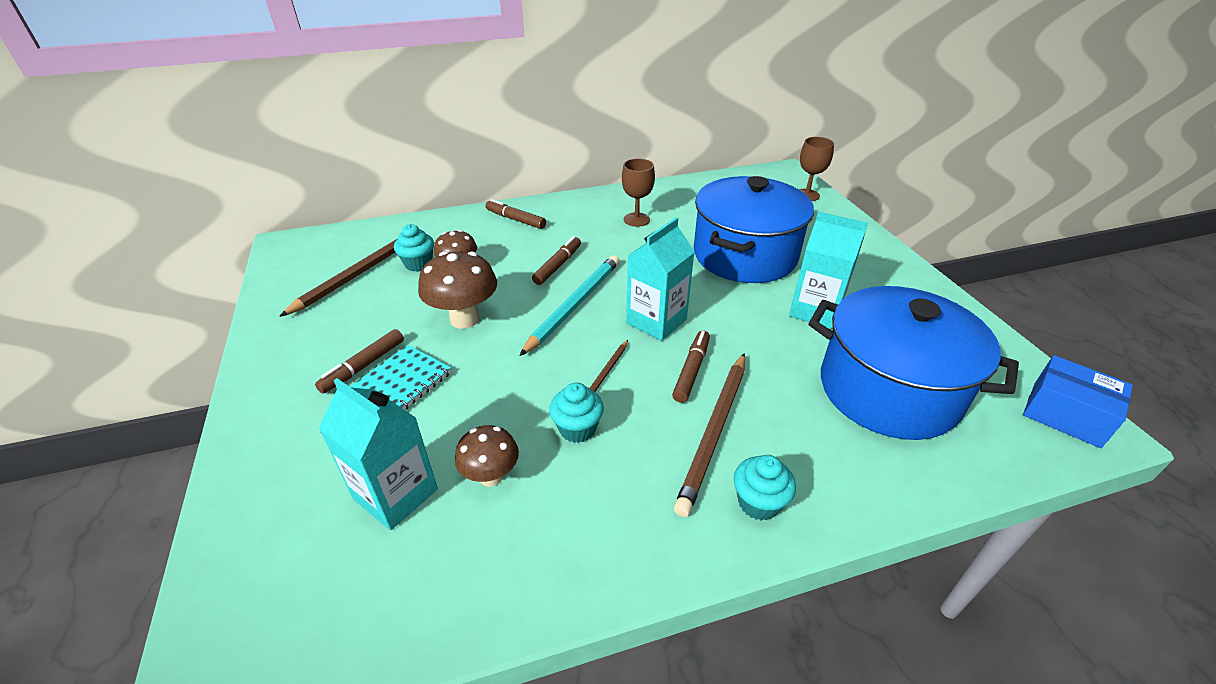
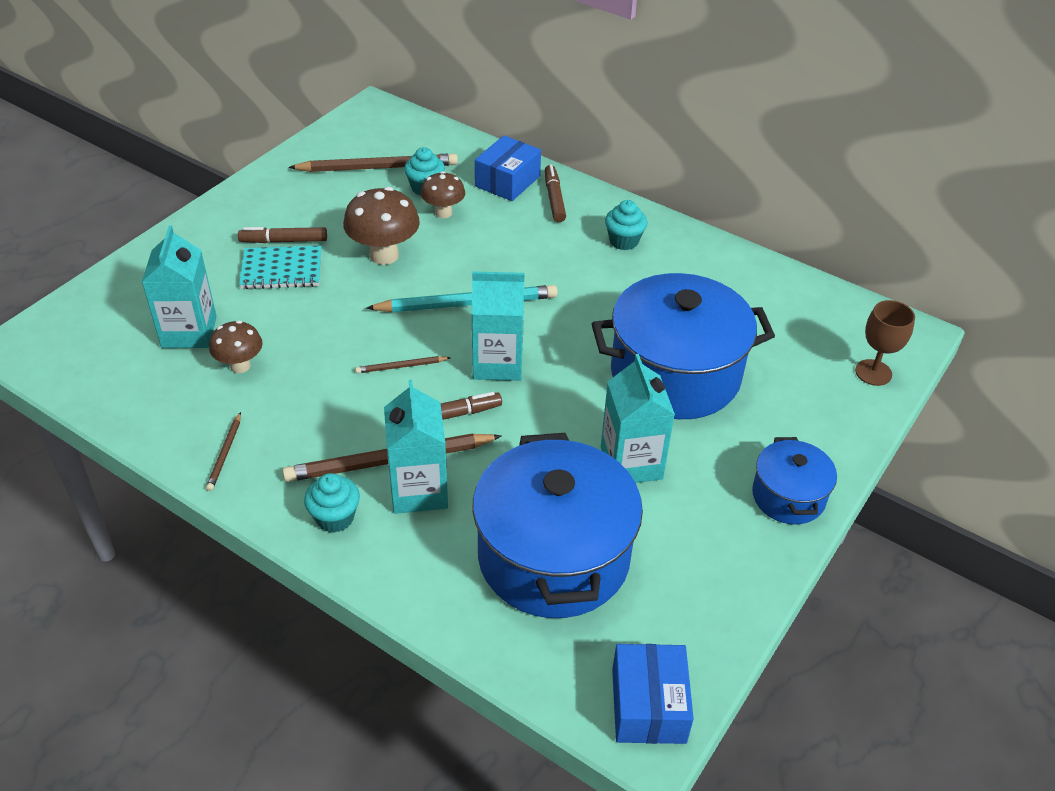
camera: 50 degrees right, 5 degrees up
(469, 228) = (507, 181): none -> blue box
(558, 265) = (512, 263): brown marker -> none
(577, 429) = (322, 383): turquoise cupcake -> turquoise cupcake (624, 241)
(603, 549) = (225, 453): none -> brown pencil
(636, 219) = (650, 271): brown goblet -> none
(764, 430) = (418, 490): none -> turquoise carton
(891, 267) = (788, 496): none -> blue pot

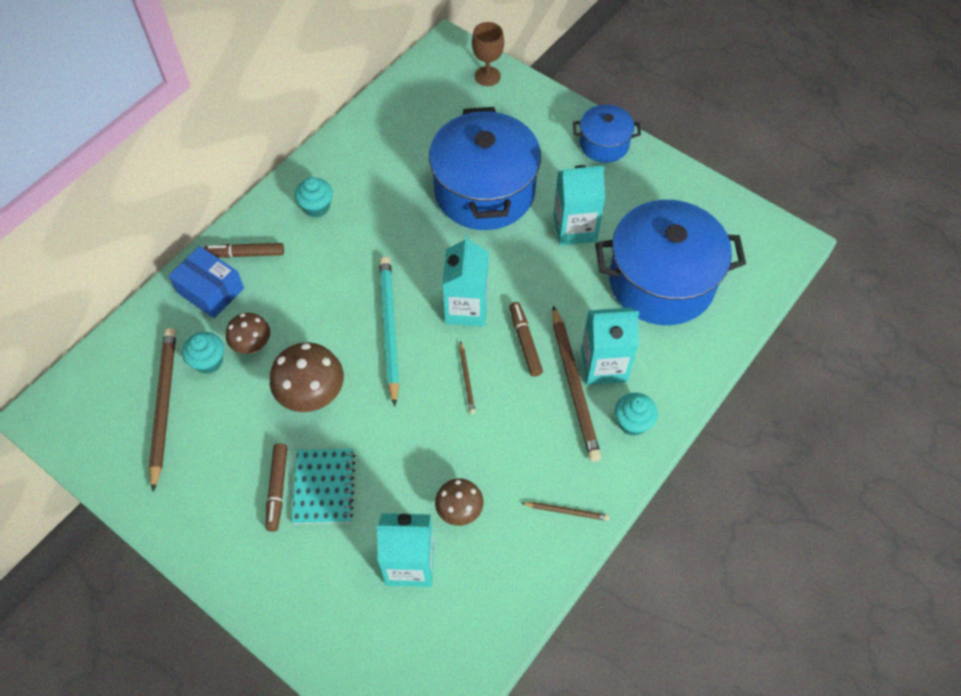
camera: 85 degrees left, 15 degrees up
(648, 705) = (771, 240): blue box -> none

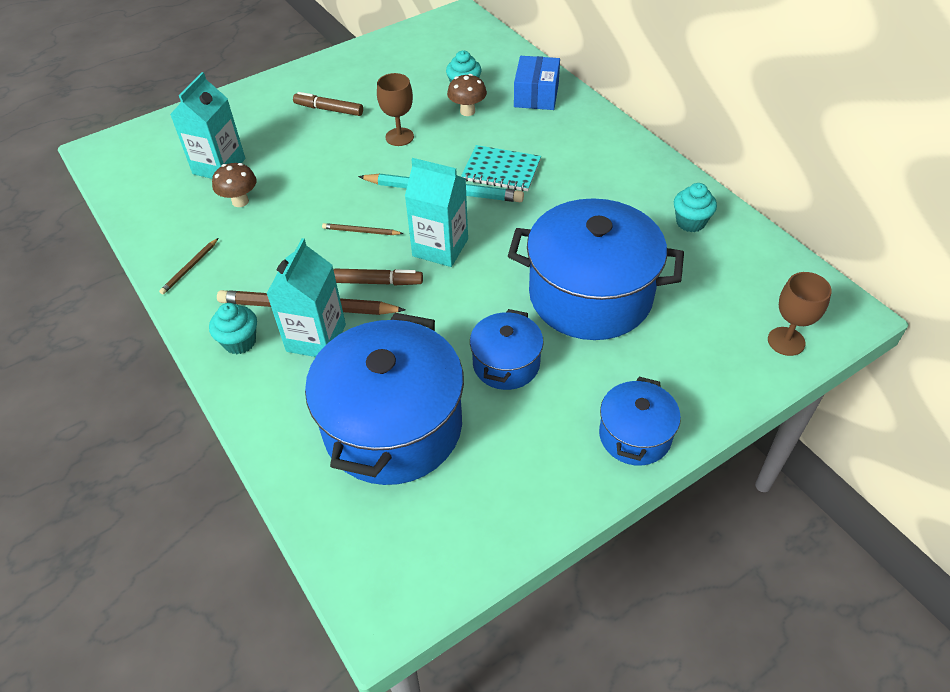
camera: 110 degrees right, 10 degrees down
(163, 406) = (435, 64): brown pencil -> none
(210, 290) = (536, 95): blue box -> blue box turned 45 degrees counterclockwise
(245, 254) = (568, 117): brown marker -> none
(312, 396) = (399, 137): brown mushroom -> brown goblet
(316, 207) = (610, 166): turquoise cupcake -> turquoise cupcake (690, 222)
(324, 487) = (314, 132): turquoise notebook -> turquoise notebook (501, 170)
(575, 228) = (506, 364): turquoise carton -> blue pot

